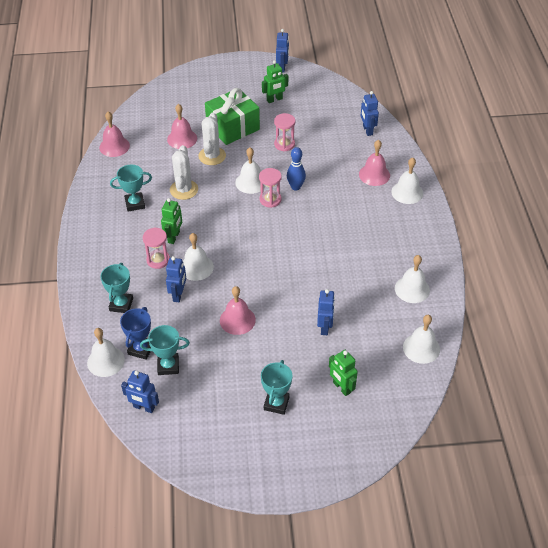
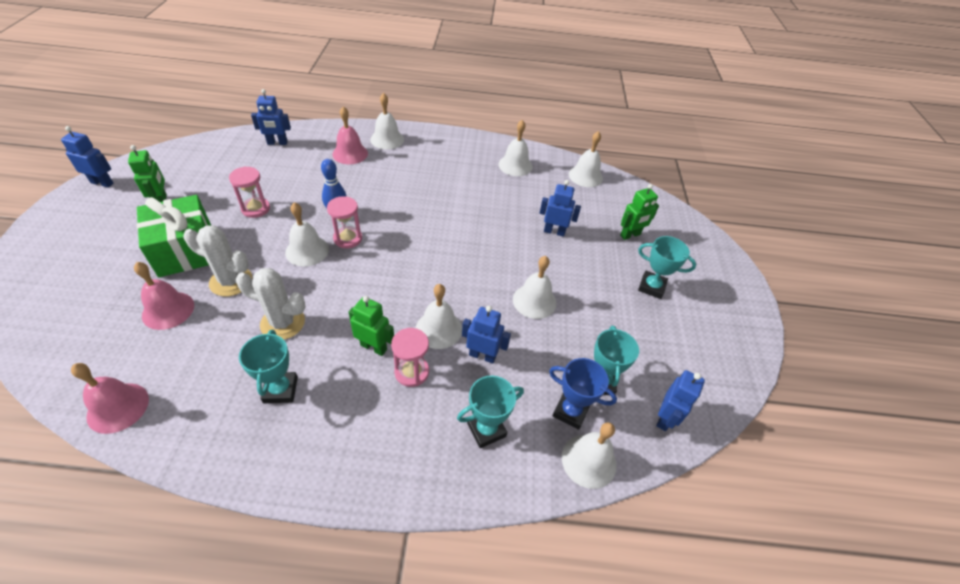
camera: 85 degrees left, 0 degrees up
(121, 304) = (486, 430): turquoise trophy -> turquoise trophy turned 45 degrees counterclockwise
(237, 320) = (534, 301): pink bell -> white bell

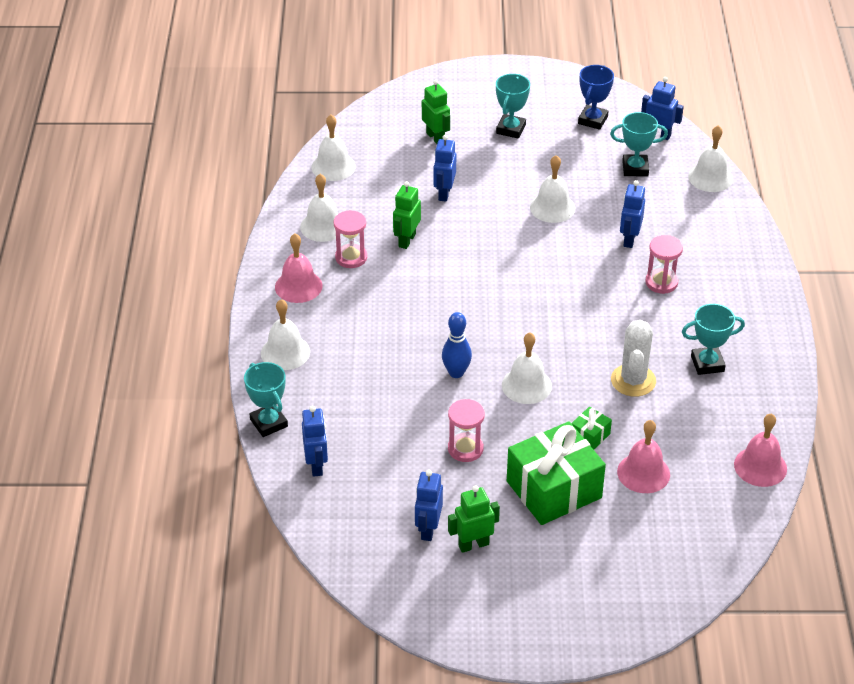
camera: 90 degrees left, 5 degrees down
(102, 183) = (450, 624): blue robot -> blue robot (428, 529)
(231, 281) = (590, 436): white cactus -> green gift
(348, 238) = (498, 355): pink hourglass -> pink hourglass (351, 257)
(350, 153) = (327, 384): pink bell -> pink bell (298, 286)
(374, 347) = (642, 311): green robot -> green robot (406, 240)
(438, 329) = (607, 270): white bell -> none
(486, 430) = (703, 233): turquoise trophy -> turquoise trophy (269, 423)
(570, 411) = (670, 186): blue trophy -> blue trophy (593, 120)

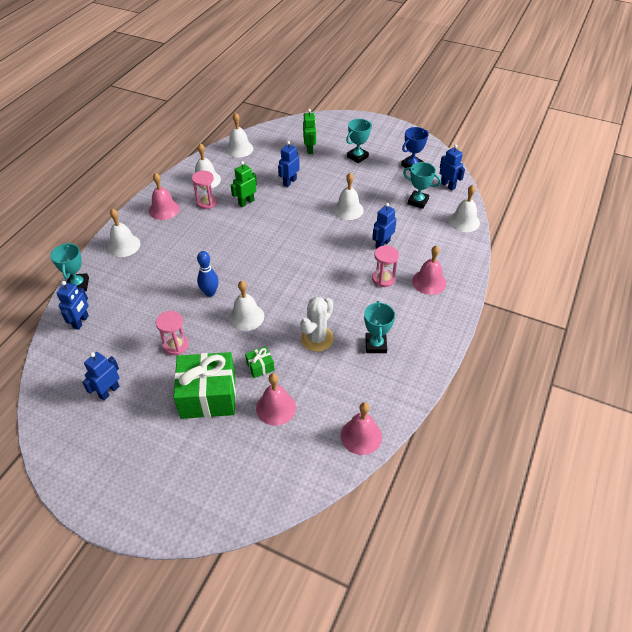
camera: 25 degrees right, 5 degrees up
(473, 544) = (127, 414): green robot -> none
(707, 364) = (375, 345): turquoise trophy -> turquoise trophy turned 75 degrees clockwise
(718, 268) = (429, 282): none -> pink bell

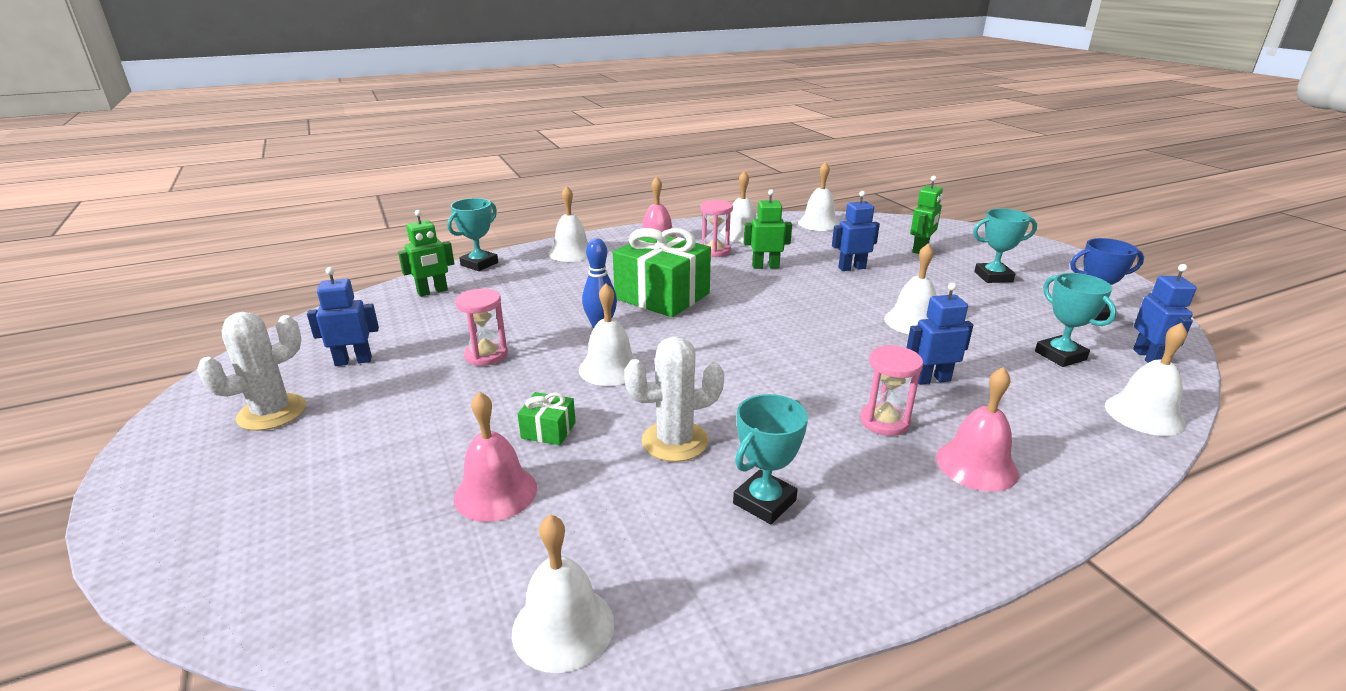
camera: 40 degrees right, 20 degrees down
(81, 322) = (432, 292): blue robot -> green robot
(115, 443) = (272, 412): none -> white cactus
(208, 396) = (438, 425): green gift -> green gift (662, 296)
(361, 436) = (563, 627): pink bell -> white bell

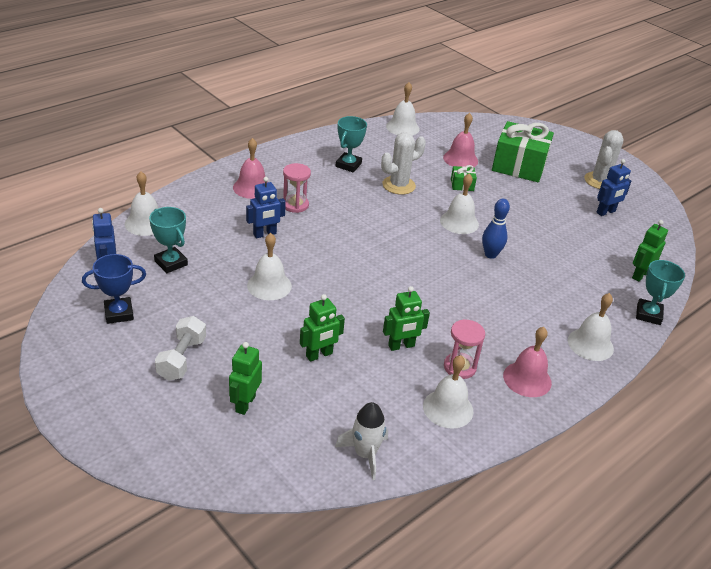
camera: 160 degrees right, 10 degrees up
(486, 355) = (538, 224): pink hourglass -> none
(662, 296) = (469, 291): green gift -> green gift (519, 166)
(818, 223) = (365, 454): white bell -> white rocket
(851, 268) = (319, 355): blue robot -> green robot
(993, 277) = (182, 359): turquoise trophy -> white dumbbell

